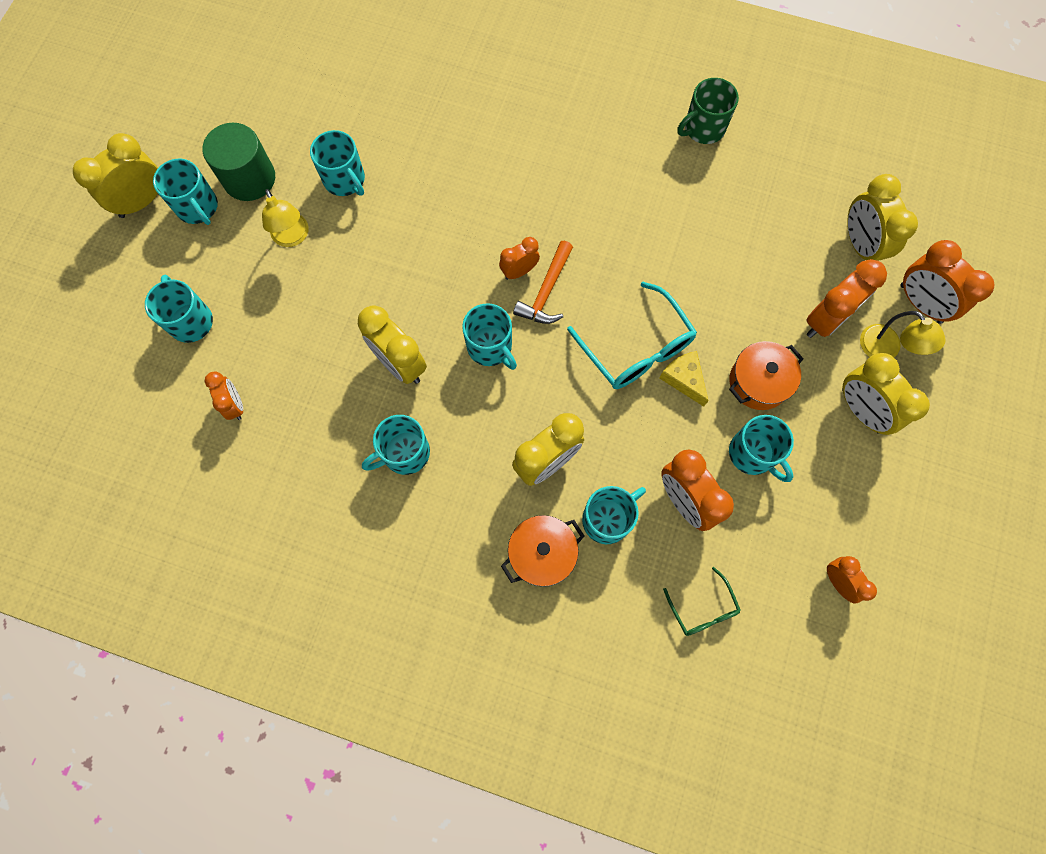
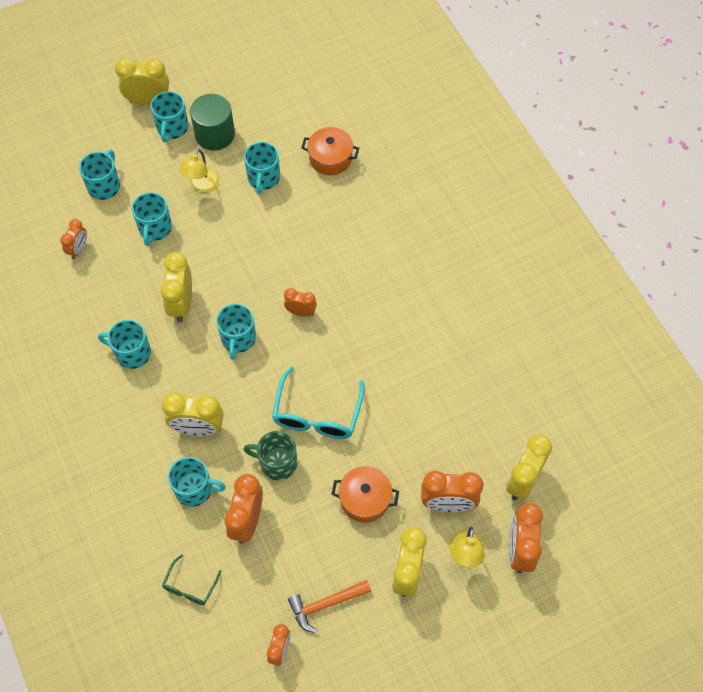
camera: 45 degrees right, 10 degrees down
(542, 554) = (141, 473): orange pot -> orange pot (330, 158)
(546, 292) = (303, 337): orange hammer -> orange hammer (325, 604)
(684, 379) = (324, 456): yellow cheese -> none
(703, 128) = (505, 326): green mug -> green mug (277, 463)
(753, 454) = (314, 534): turquoise mug -> turquoise mug (155, 228)

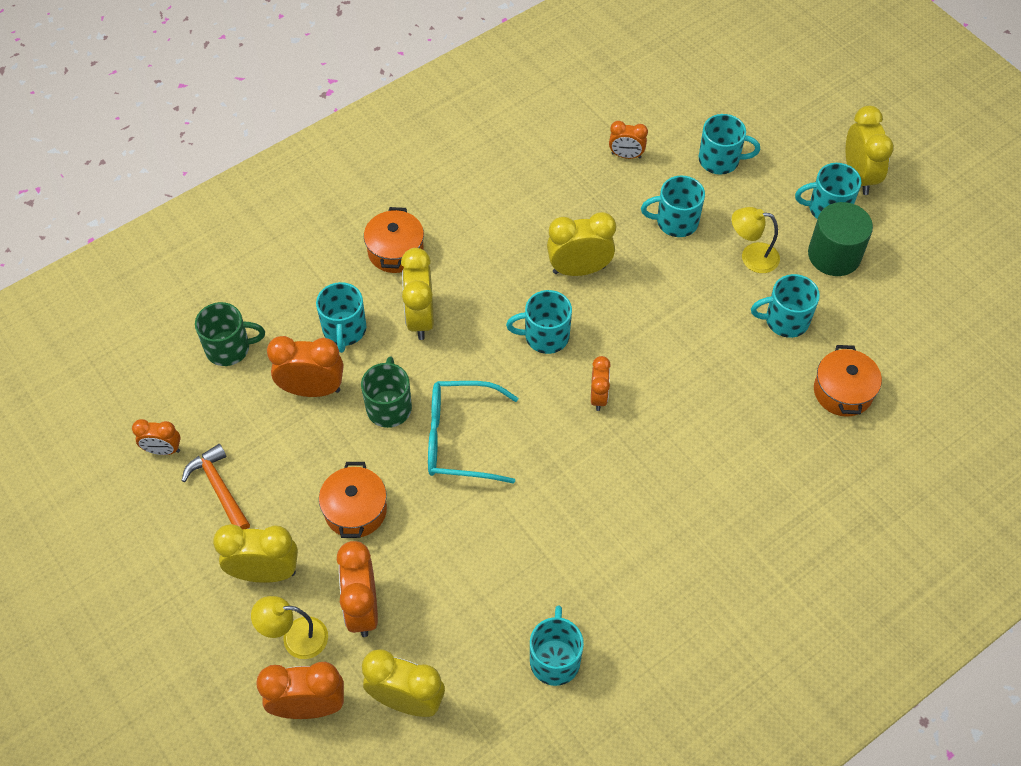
camera: 80 degrees right, 5 degrees down
(125, 439) = (395, 251): none -> orange pot
(132, 353) = (503, 235): turquoise mug -> turquoise mug (555, 659)
(190, 586) = (229, 348): green glasses -> green mug

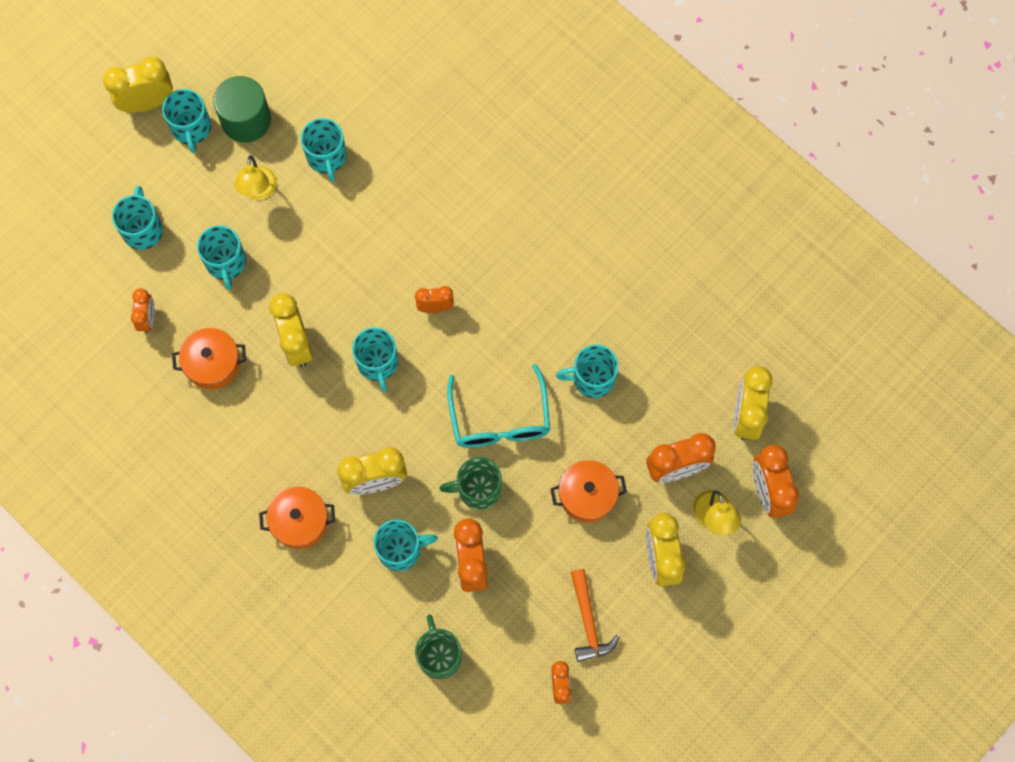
camera: 100 degrees left, 15 degrees up
(219, 488) = (588, 622): orange hammer -> orange hammer turned 60 degrees counterclockwise
(555, 659) = (687, 307): turquoise mug -> turquoise mug (592, 378)
(843, 391) = (395, 106): orange pot -> orange pot (213, 363)

